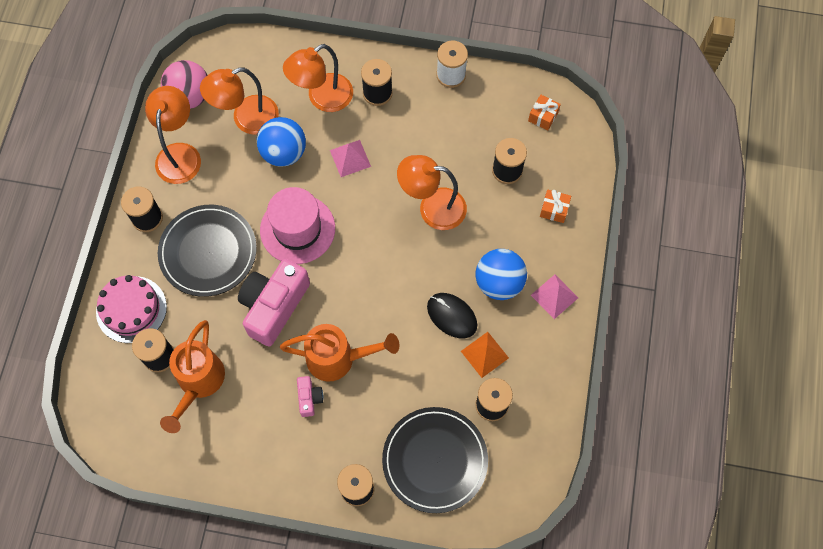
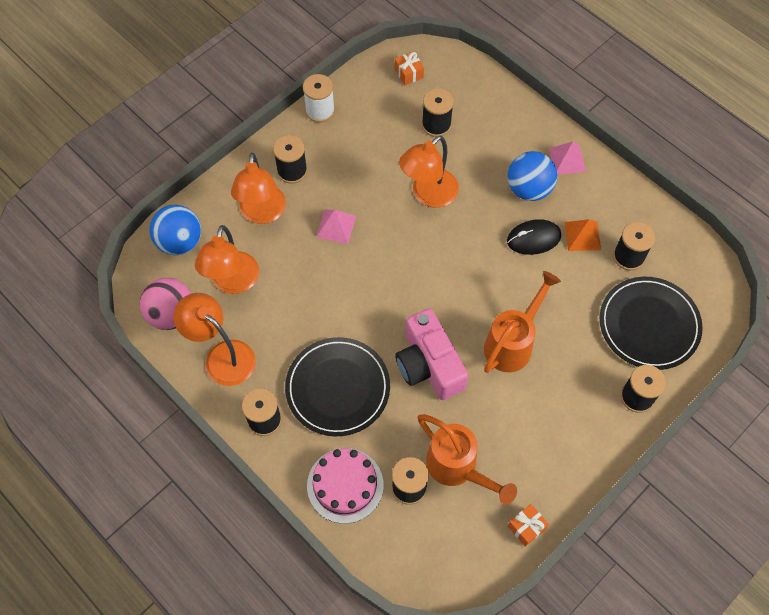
camera: 55 degrees left, 5 degrees down
(284, 153) = (290, 273): blue ball -> blue ball (180, 242)
(297, 229) = (370, 304): pink hat -> none
(309, 398) = (533, 386): pink camera -> none
(554, 209) = (494, 115): orange gift -> orange gift (526, 527)

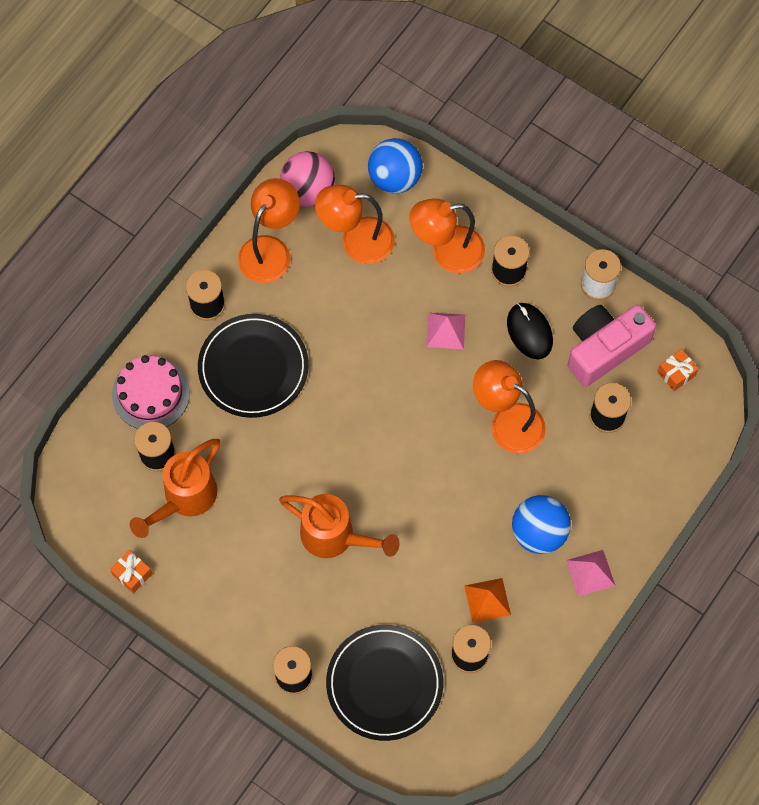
camera: 80 degrees right, 5 degrees up
(429, 365) = (295, 454): pink camera -> pink camera (604, 349)
(533, 238) = (472, 545): black mouse -> black mouse (529, 332)

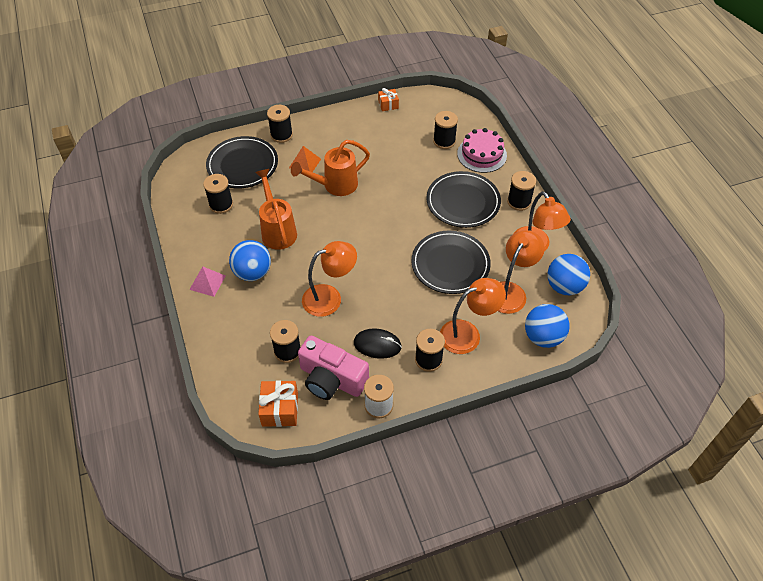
camera: 125 degrees right, 15 degrees down
(184, 499) = (410, 140): orange watering can -> orange watering can (277, 230)
(308, 191) = (564, 286): pink ball -> blue ball
(363, 324) = (450, 264): none -> black plate
(446, 252) = (468, 334): orange lamp -> orange lamp turned 45 degrees clockwise
(446, 330) = (414, 302): pink pyramid -> none
(487, 600) = (240, 228): orange pyramid -> orange pyramid (305, 163)
(604, 349) = (331, 379): pink camera -> pink camera turned 120 degrees clockwise
(676, 373) = (280, 409): orange gift -> orange gift, size x1.60

